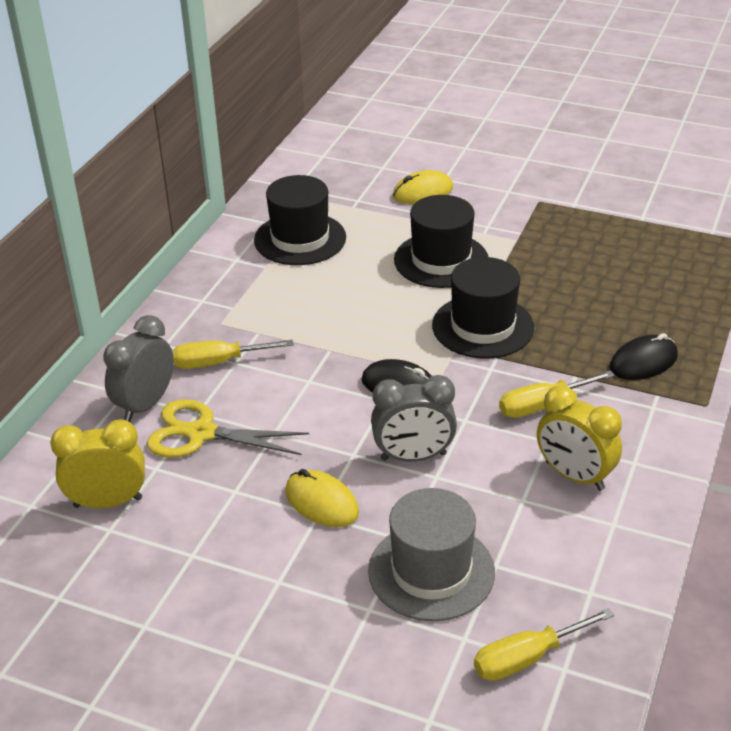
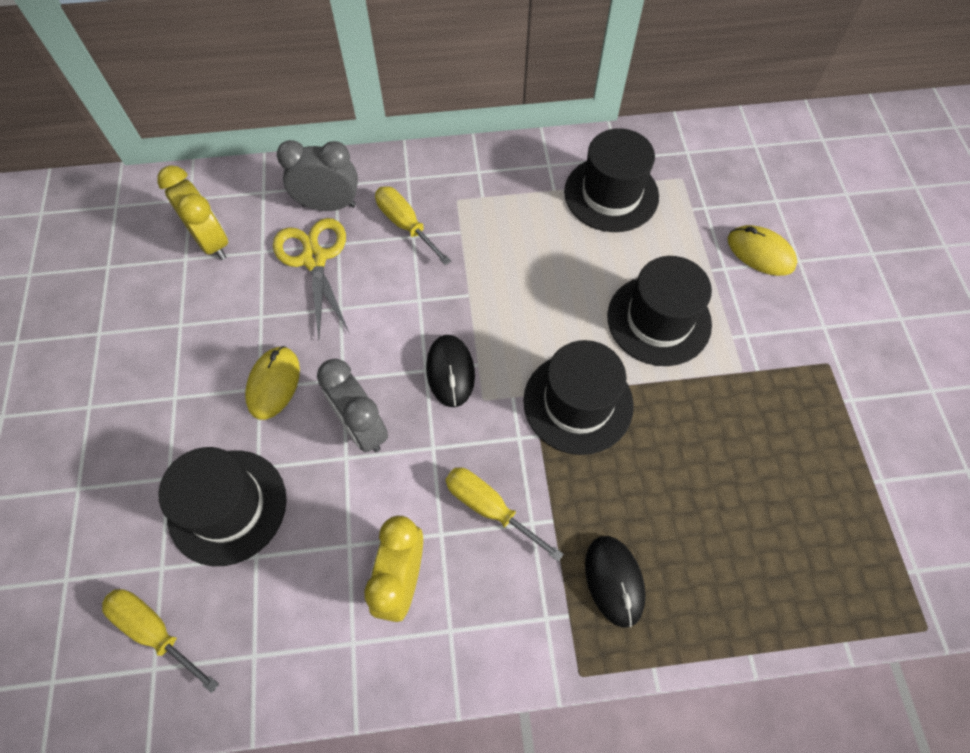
camera: 60 degrees right, 25 degrees up
(431, 571) = (227, 506): grey hat -> black hat
(643, 362) = (614, 581): black mouse -> black mouse turned 45 degrees clockwise

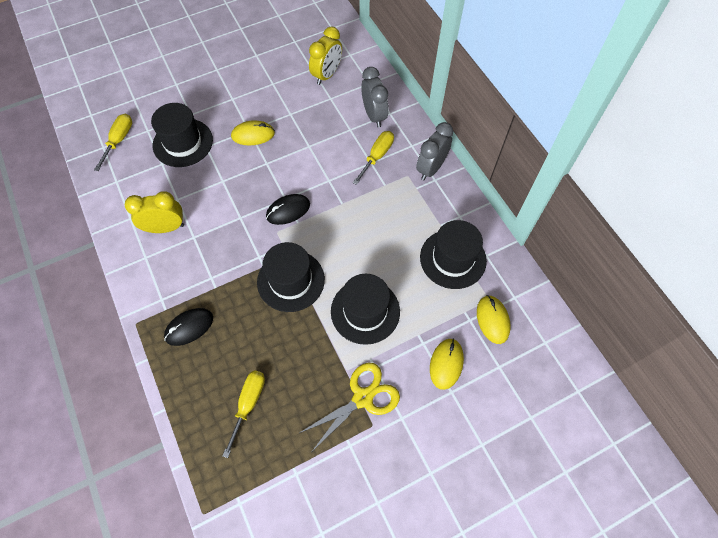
camera: 70 degrees right, 0 degrees up
(314, 259) = (335, 122): yellow scissors -> yellow scissors (363, 398)
(362, 427) = (241, 181): grey clock -> grey clock (431, 168)
(489, 507) = (214, 254): yellow screwdriver -> yellow screwdriver (248, 404)
(712, 184) = (492, 320): none -> yellow mouse

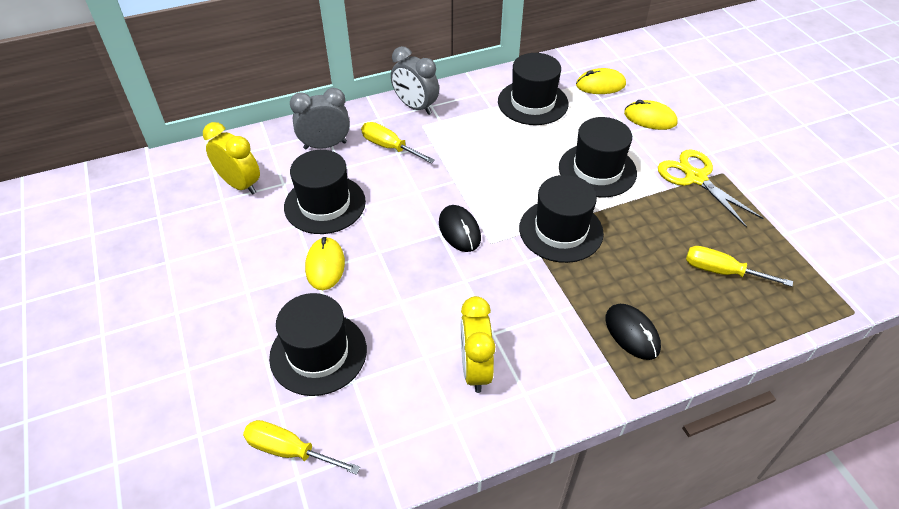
camera: 85 degrees left, 15 degrees down
(310, 125) = (325, 204): none -> black hat

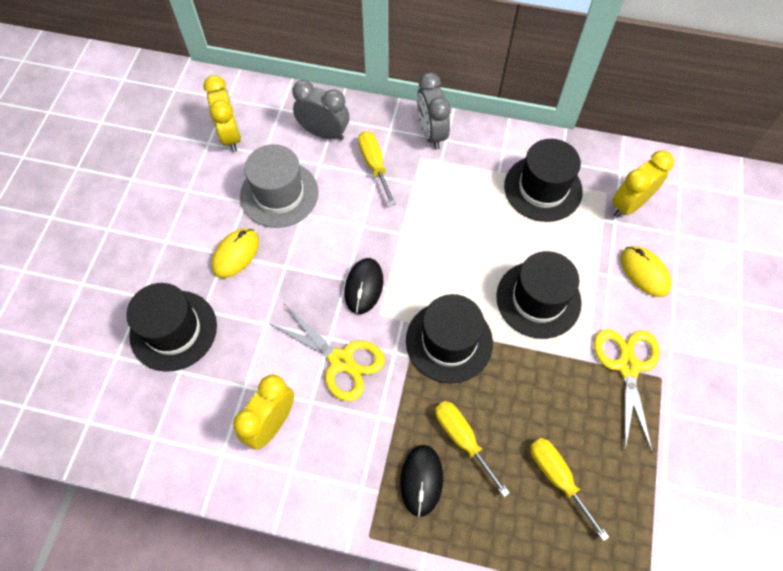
camera: 35 degrees right, 15 degrees up
(289, 450) = (97, 397): yellow screwdriver -> yellow screwdriver (462, 439)
(325, 204) = (279, 194): black hat -> grey hat
(490, 290) = (341, 361): none -> yellow scissors
(600, 85) = (629, 205): yellow mouse -> yellow clock

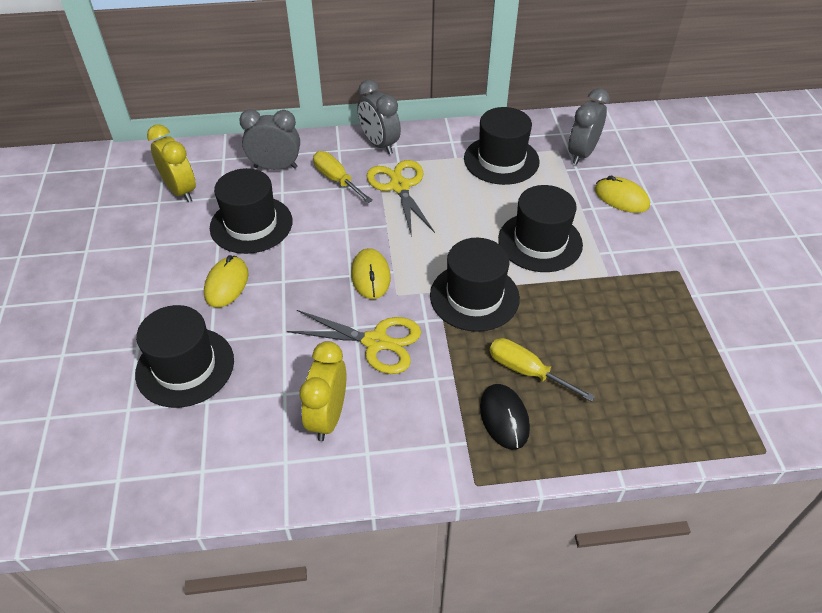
camera: 20 degrees left, 15 degrees down
(279, 194) = (251, 224): grey hat -> black hat
(364, 287) = (371, 276): black mouse -> yellow mouse
(557, 478) = (630, 375): yellow screwdriver -> none
(627, 366) = (645, 270): yellow scissors -> yellow scissors (399, 186)
(629, 205) = (582, 154): yellow clock -> grey clock

